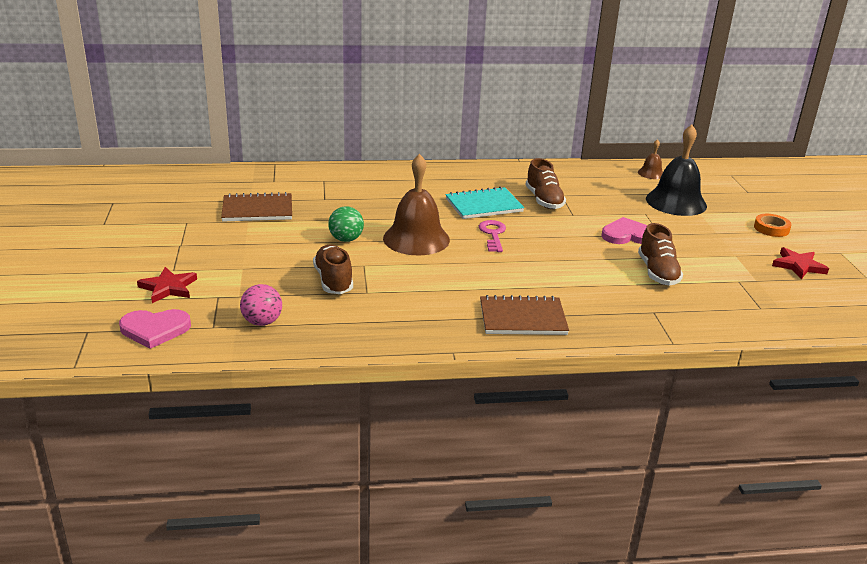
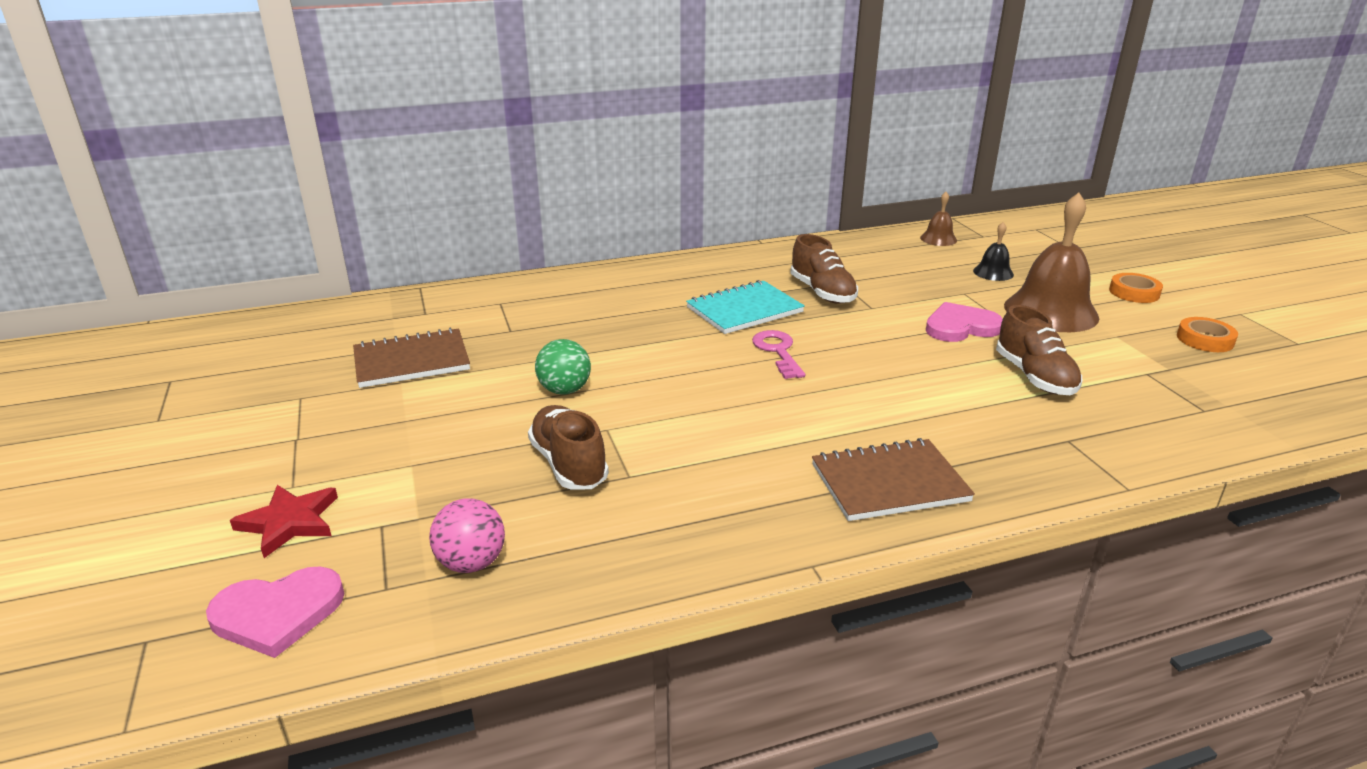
camera: 10 degrees left, 0 degrees up
(416, 239) = (670, 374): brown bell -> brown bell (1051, 311)
(676, 202) = (993, 272): black bell -> black bell, size x0.48
(798, 266) = (1205, 339): red star -> orange tape

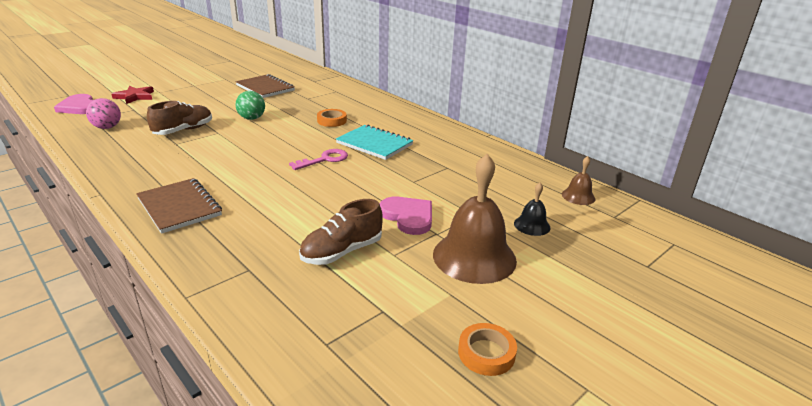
camera: 65 degrees right, 0 degrees up
(822, 292) = (423, 163): brown shoe -> none
(1134, 292) = (568, 306): orange tape -> orange tape (332, 121)

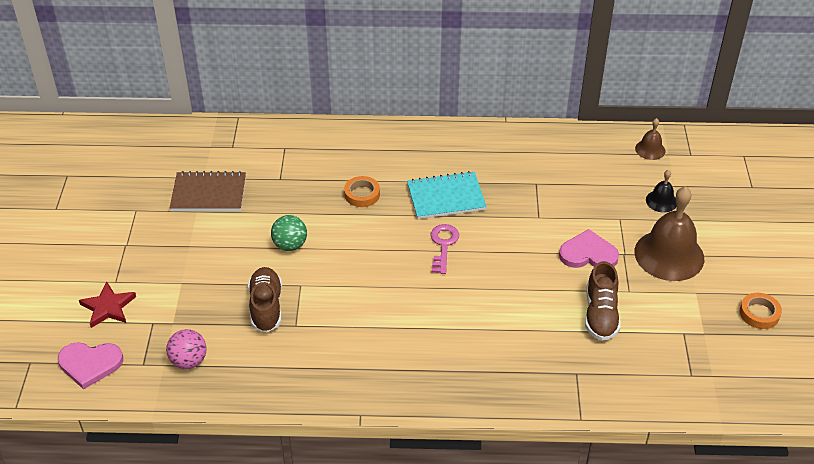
camera: 45 degrees left, 15 degrees up
(179, 207) = (440, 373): brown notebook -> none

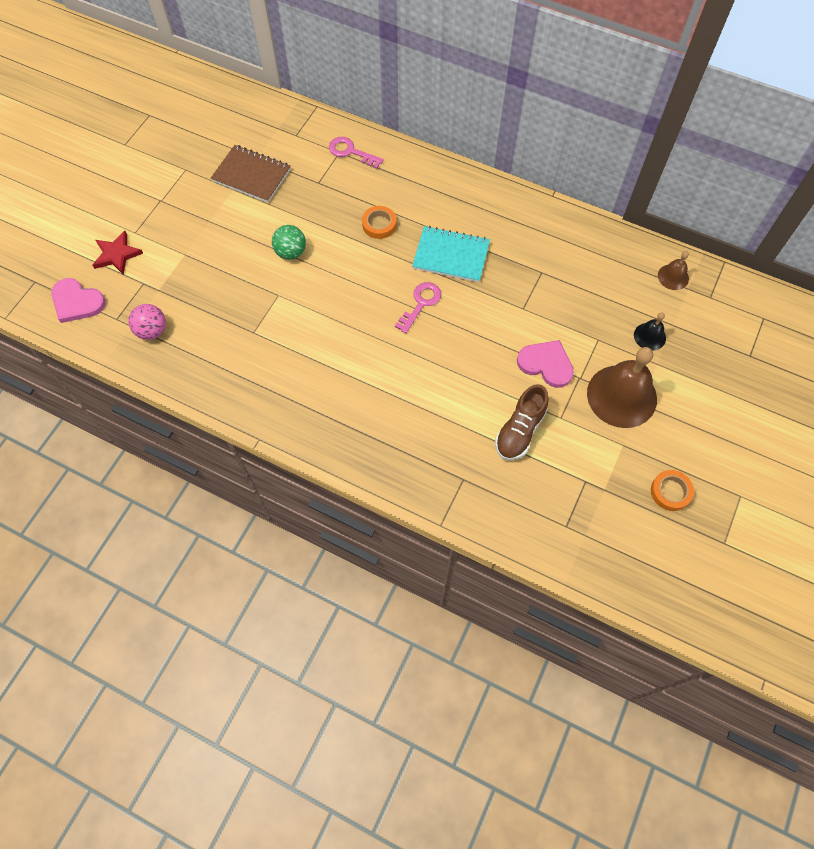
camera: 25 degrees right, 20 degrees up
(266, 307) = (239, 305): brown shoe -> none
(296, 144) = (351, 152): none -> pink key

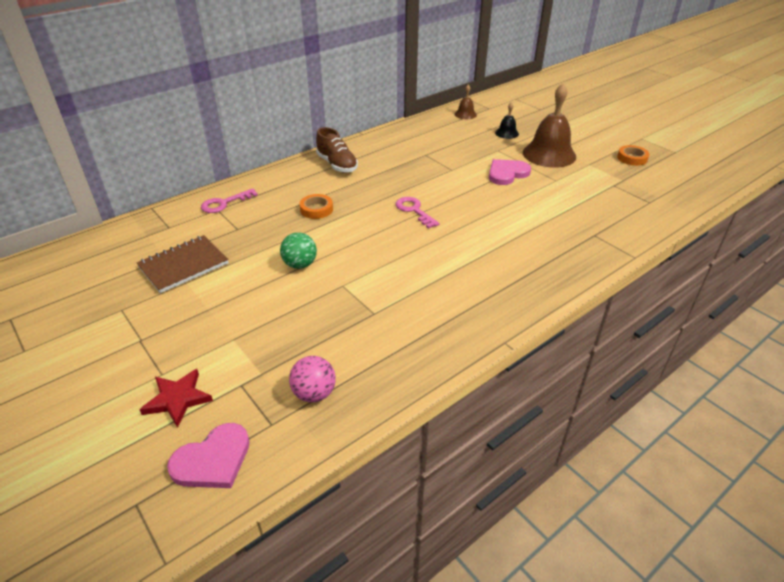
camera: 65 degrees left, 25 degrees down
(451, 256) = (379, 185): turquoise notebook -> none
(520, 431) = (560, 199): brown shoe -> brown shoe (337, 165)

